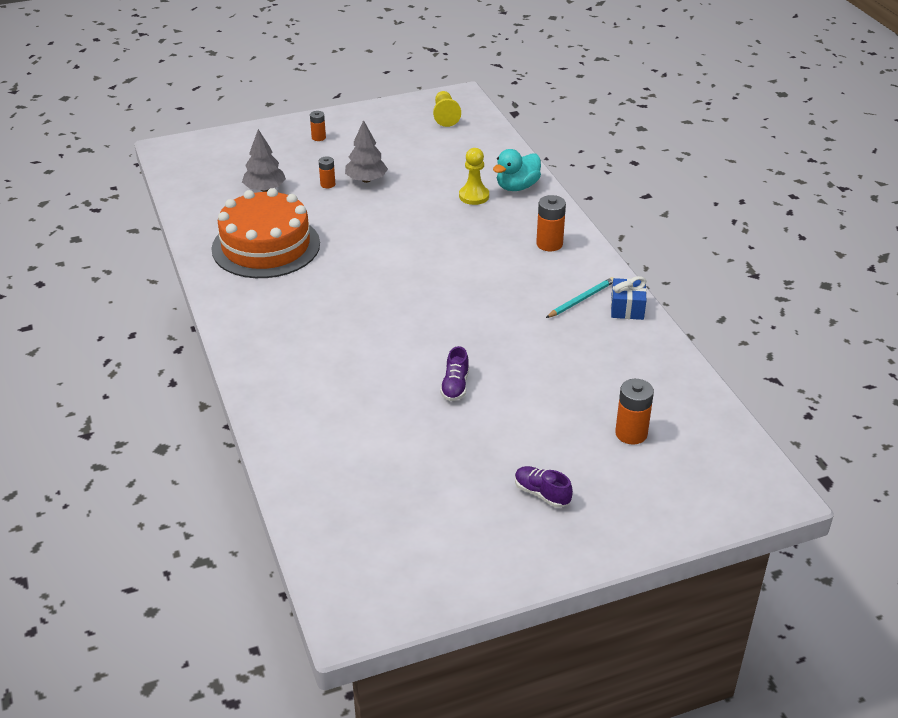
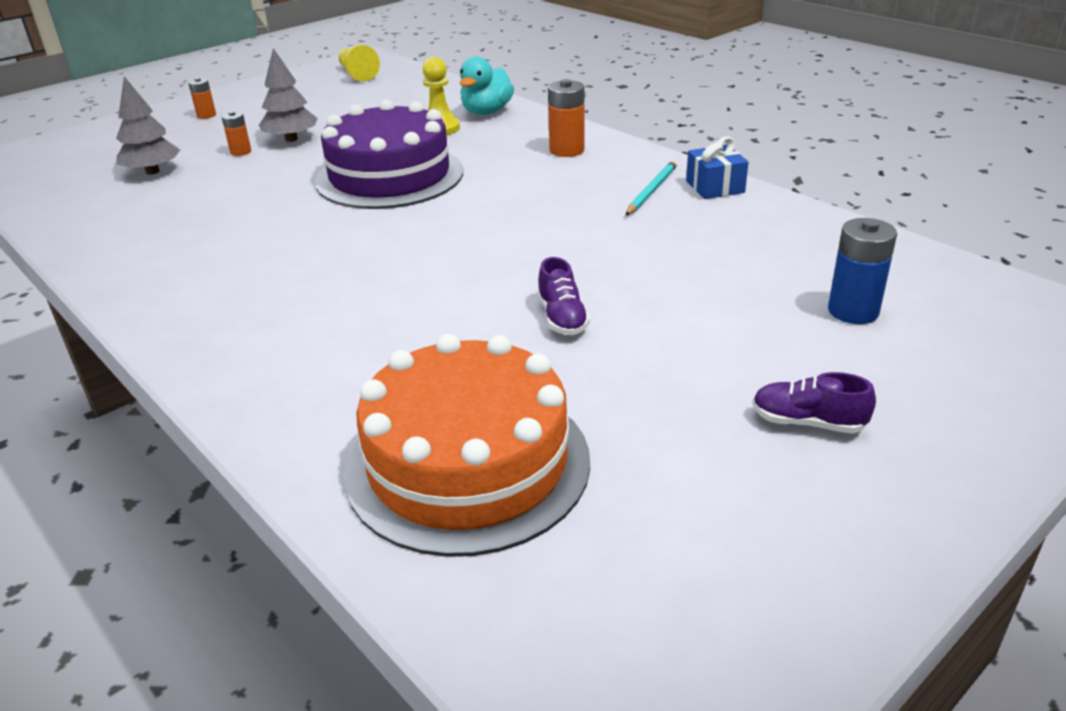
camera: 20 degrees left, 5 degrees down
(266, 246) = (179, 226): orange cake -> orange cake (468, 464)
(415, 236) = (389, 176): none -> purple cake
(631, 433) = (853, 311): orange battery -> blue battery

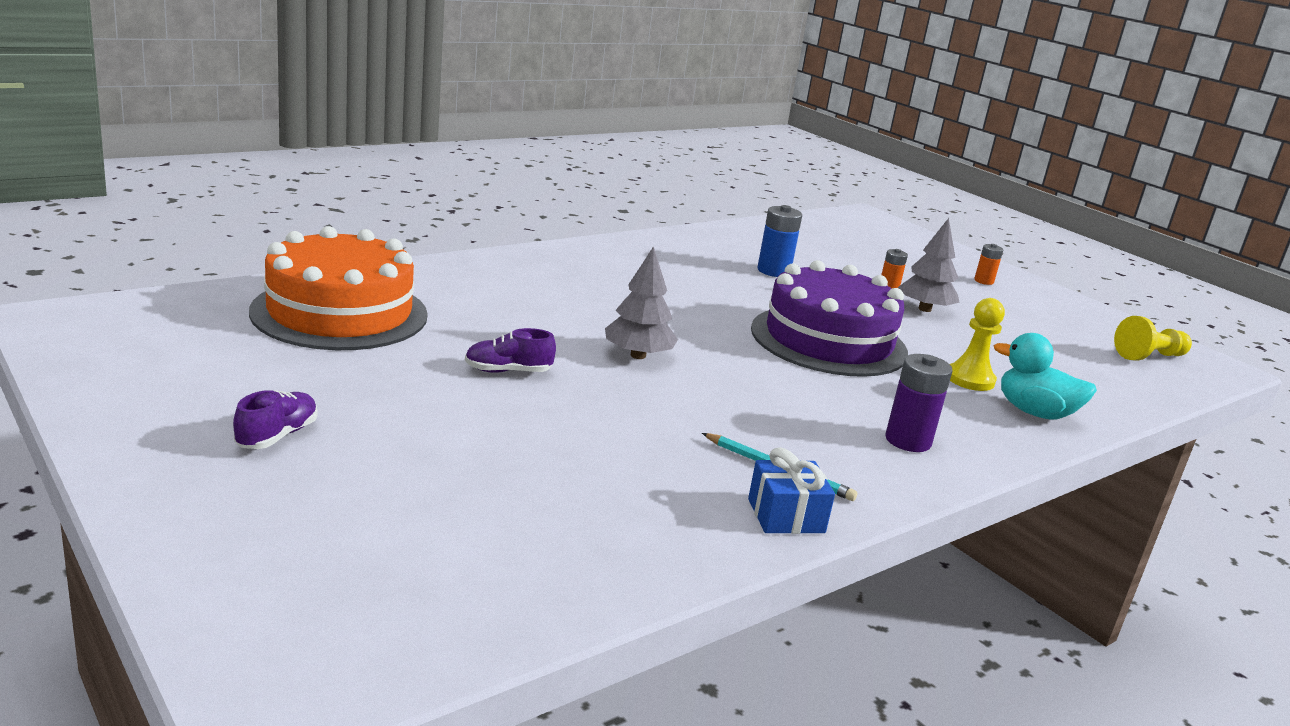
camera: 90 degrees right, 10 degrees down
(152, 172) = (841, 257): grey tree -> grey tree (638, 355)
(567, 150) = (908, 441): orange battery -> purple battery
(853, 311) = (435, 517): blue battery -> blue battery (773, 271)

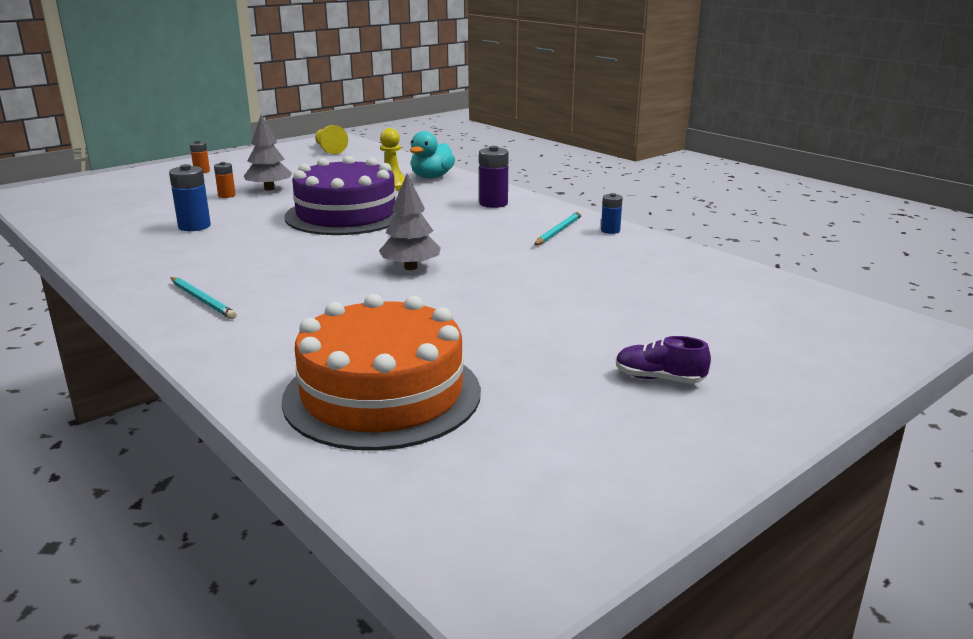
camera: 90 degrees left, 0 degrees up
(508, 371) = (472, 308): purple shoe -> none
(569, 267) = (202, 300): none -> turquoise pencil
(786, 516) = (610, 230): blue gift -> blue battery

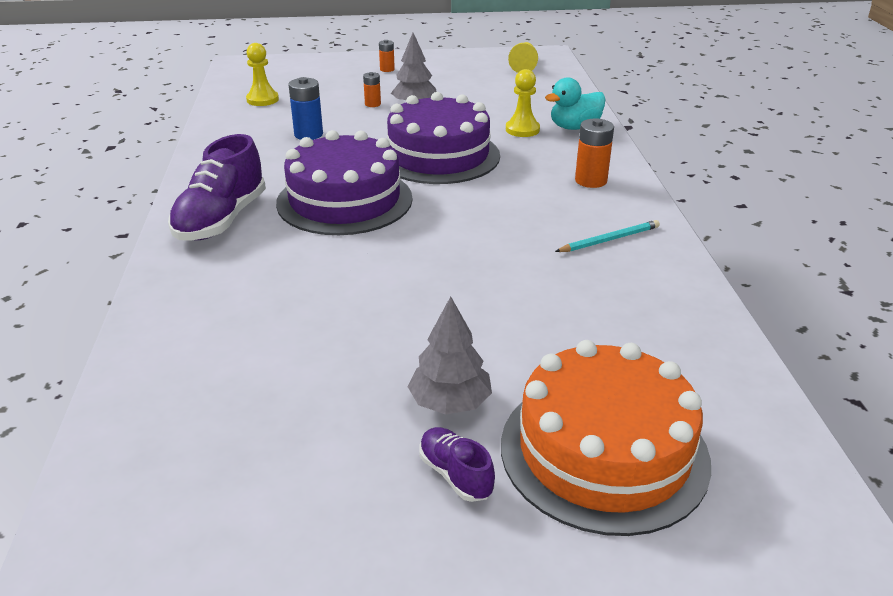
camera: 35 degrees right, 10 degrees up
(99, 213) = (262, 100): none -> yellow pawn
(202, 300) = (221, 220): turquoise pencil -> purple shoe
(307, 259) = (344, 200): none -> purple cake
(382, 394) = (218, 378): orange cake -> orange cake (604, 452)
(410, 267) = (413, 240): grey tree -> grey tree (450, 403)
(493, 203) = (591, 180): purple battery -> orange battery
(610, 230) = (666, 257): blue battery -> none

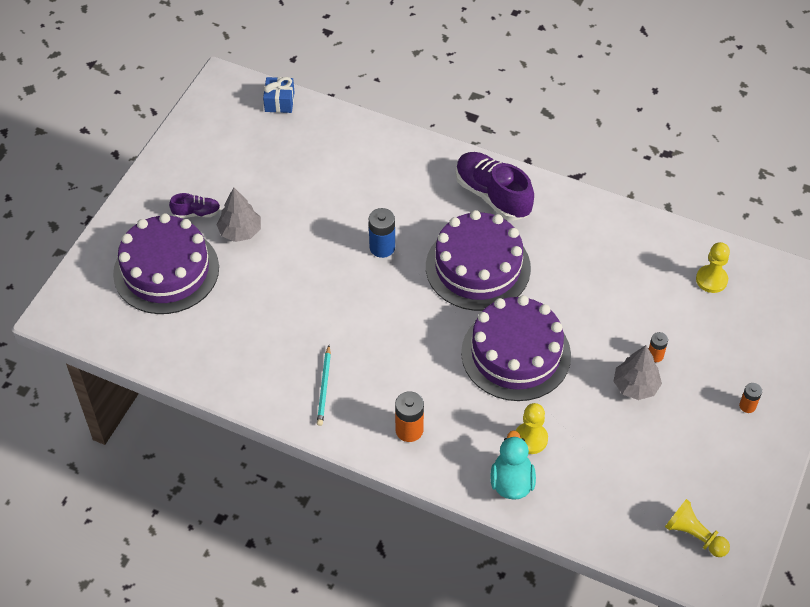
camera: 120 degrees right, 20 degrees up
(99, 490) = (279, 102): none -> blue gift
(308, 134) = (611, 286): blue battery -> blue battery (382, 247)
(604, 452) = (166, 270): orange cake -> purple cake

